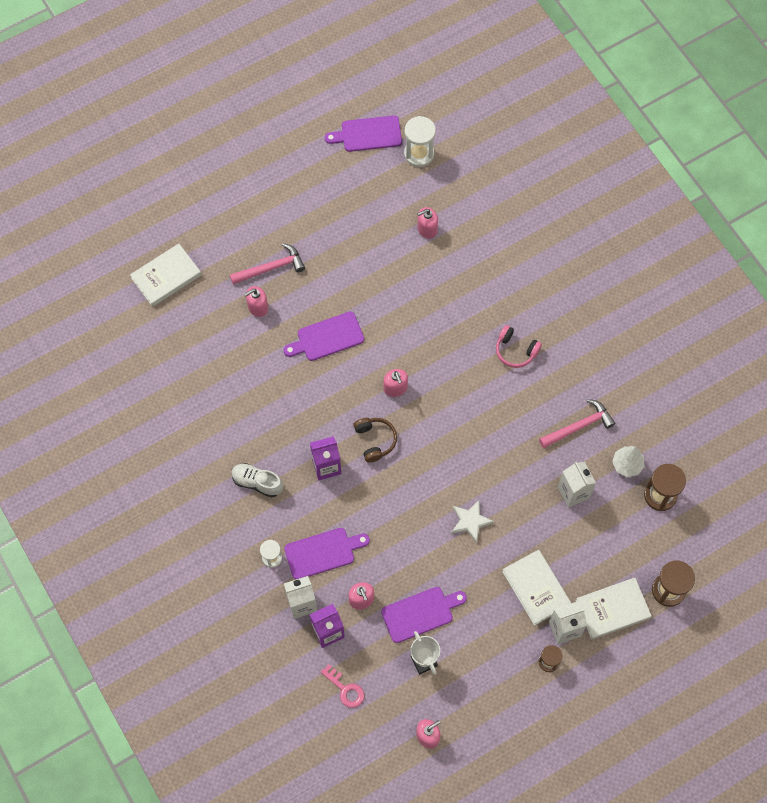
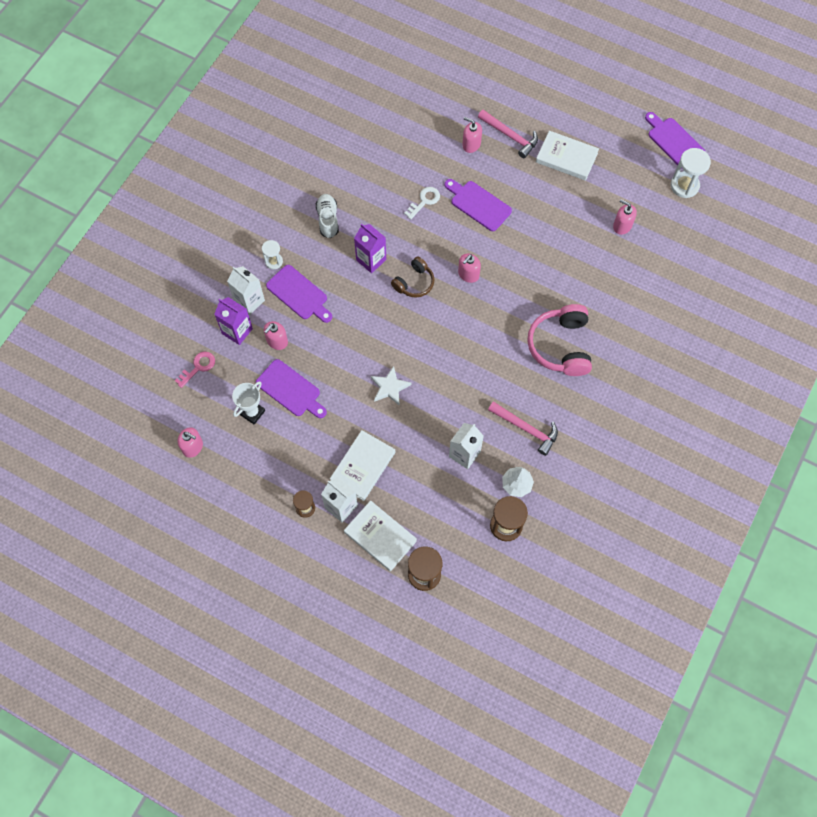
camera: 60 degrees right, 0 degrees up
(166, 276) = (454, 72): white book -> white book (566, 157)
(293, 383) = (424, 201): none -> white key
(345, 689) = (198, 367): pink key -> pink key turned 150 degrees counterclockwise
(515, 351) = (561, 346): pink headphones -> pink headphones, size x1.70

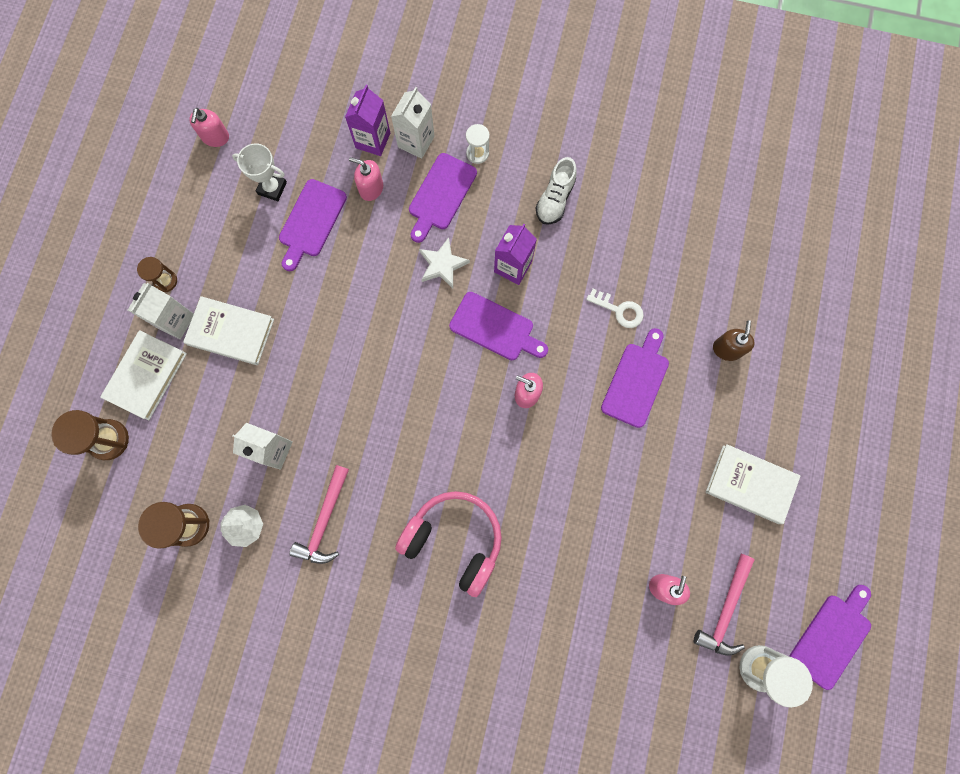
camera: 75 degrees right, 10 degrees up
(198, 367) = (315, 112): pink key -> none
(328, 220) = (555, 199): white shoe -> white shoe turned 135 degrees clockwise
(390, 387) = (342, 336): white star -> white star (442, 265)
(414, 282) = (495, 328): brown headphones -> purple cutting board
(471, 144) = (727, 349): pink soap dispenser -> brown soap dispenser
(510, 136) = (758, 398): pink hammer -> pink hammer (725, 610)
(561, 346) = (454, 540): pink headphones -> pink headphones turned 45 degrees clockwise
(566, 157) = (750, 484): white book -> white book turned 75 degrees counterclockwise

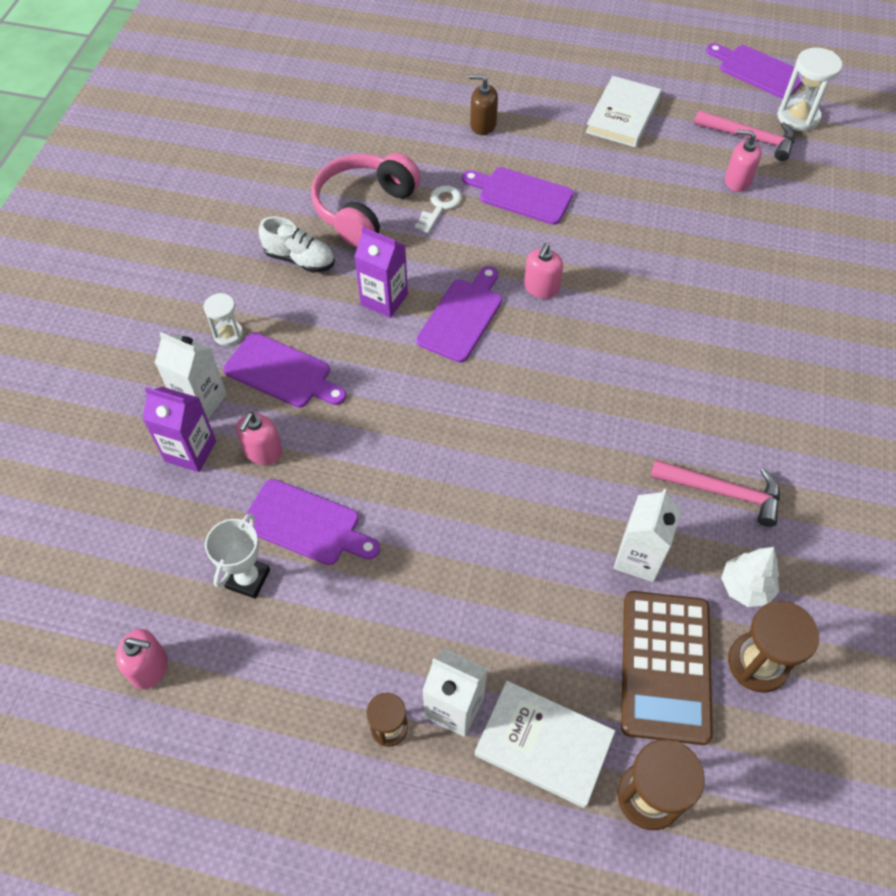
camera: 90 degrees left, 20 degrees down
(191, 460) = (665, 666): none -> brown calculator
(231, 332) = (471, 624): white book -> none
(442, 265) = (378, 370): white star -> none
(454, 540) = (722, 356): pink headphones -> pink headphones (364, 209)

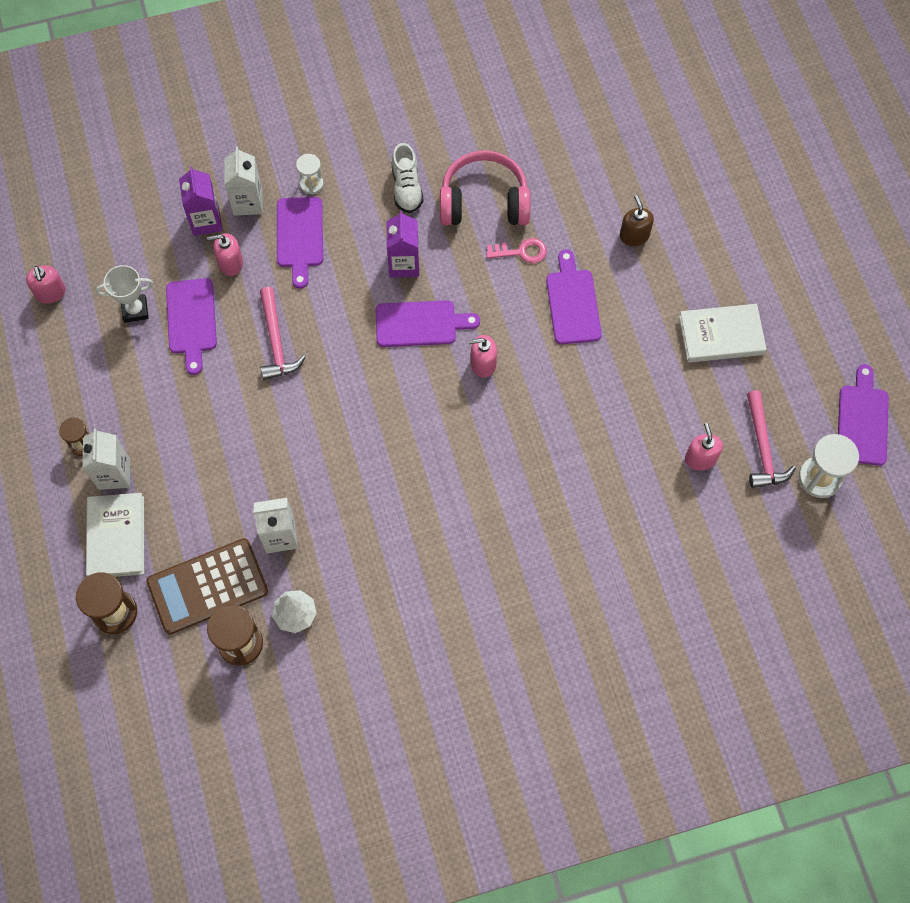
camera: 60 degrees right, 10 degrees up
(440, 206) = (521, 252): white key -> pink key
(723, 492) = (366, 570): pink hammer -> pink hammer (276, 342)

